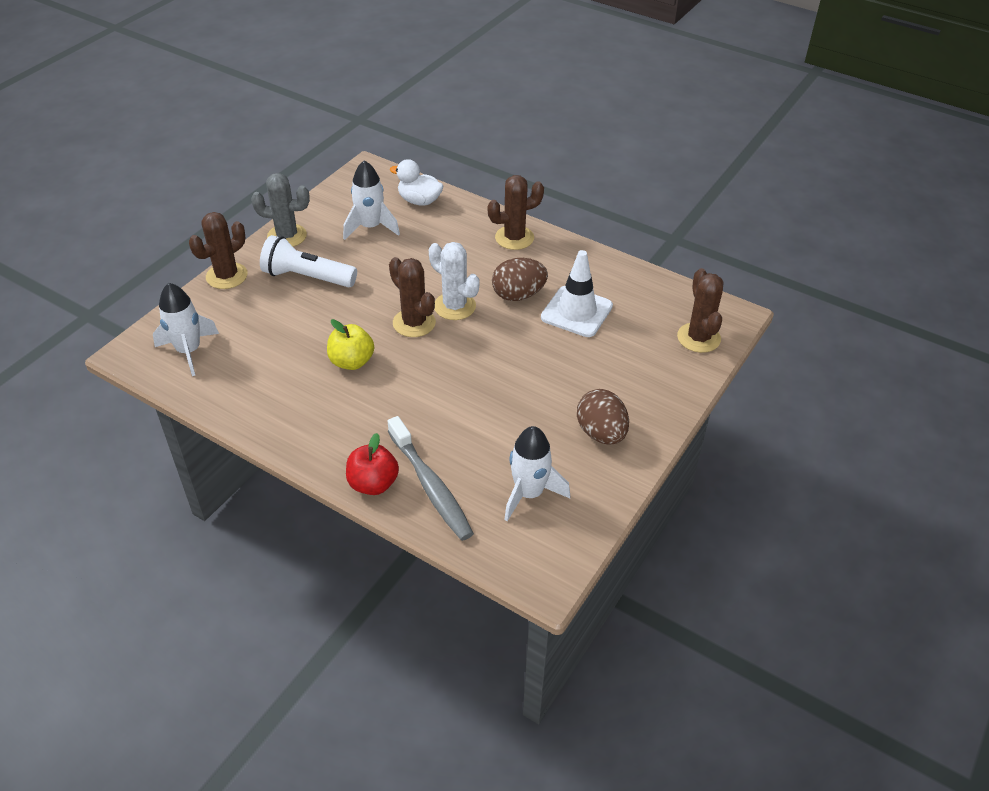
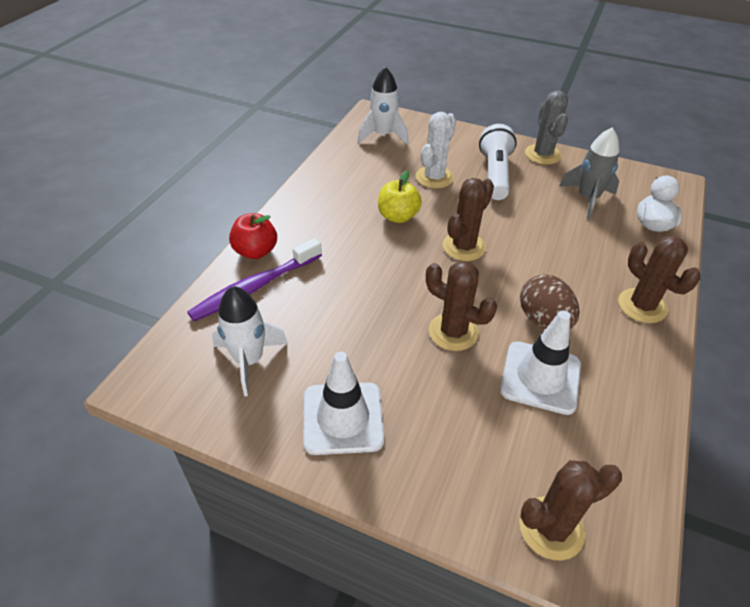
camera: 80 degrees right, 0 degrees up
(226, 276) = (475, 135): brown cactus -> brown cactus (453, 332)
(370, 227) = (587, 199): white rocket -> grey rocket
(431, 486) = (255, 287): grey toothbrush -> purple toothbrush
(454, 306) = (501, 272): white cactus -> white cactus (434, 177)
(601, 433) = (343, 418): brown egg -> white traffic cone

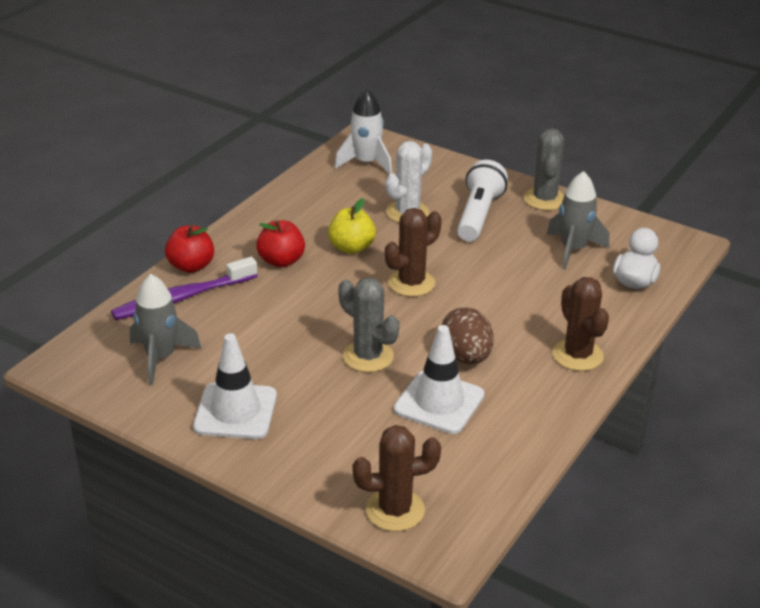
camera: 10 degrees right, 10 degrees down
(249, 360) = (161, 358): white rocket -> grey rocket
(339, 237) = (281, 261): none -> red apple
(453, 332) = (368, 356): brown cactus -> grey cactus

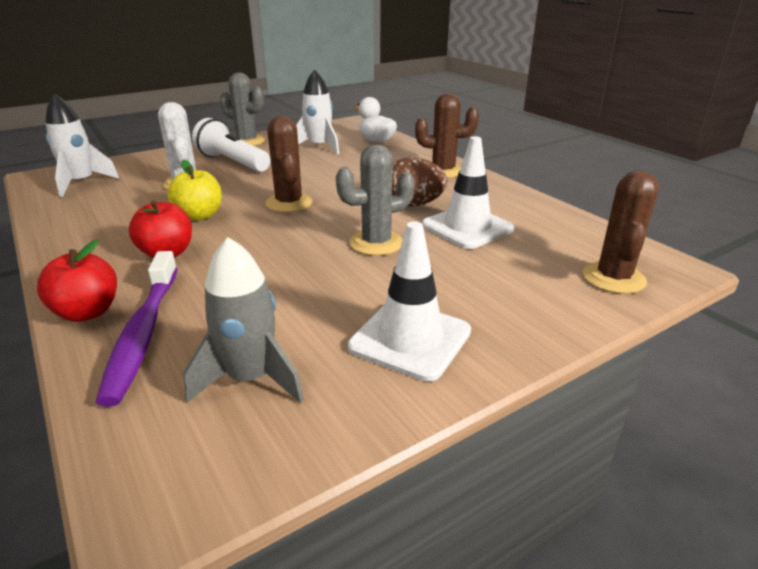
camera: 65 degrees left, 5 degrees down
(573, 250) = (319, 147): grey rocket -> white rocket

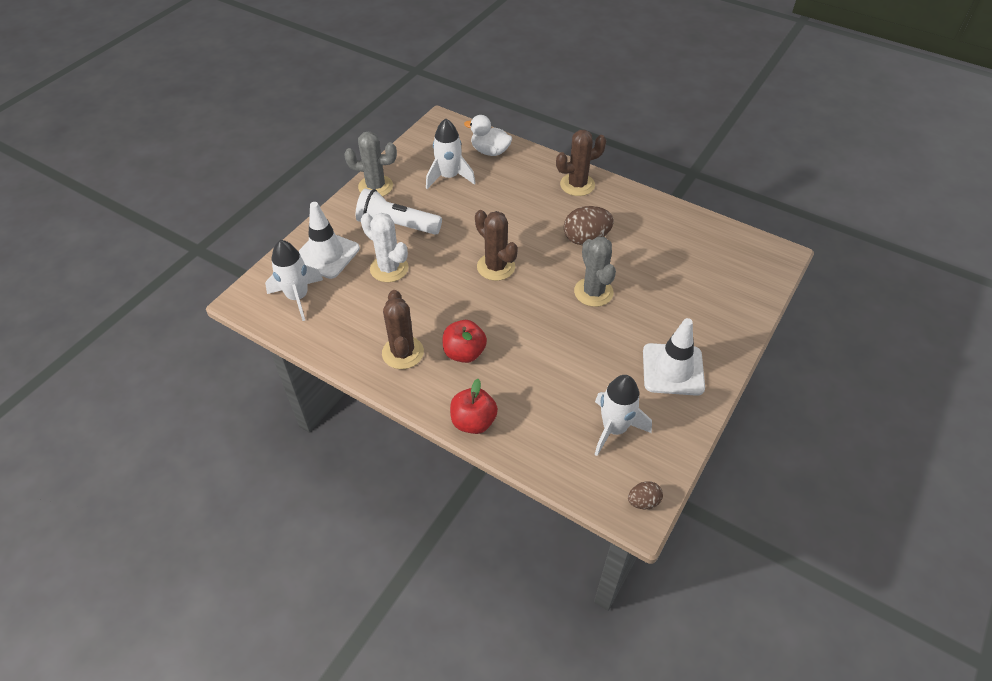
camera: 25 degrees left, 20 degrees up
(143, 333) = (525, 423): purple toothbrush -> none
(179, 499) = (643, 501): none -> brown egg
(199, 215) = (444, 305): yellow apple -> none
(250, 379) = (614, 429): grey rocket -> white rocket
(376, 243) = (593, 292): grey cactus -> grey cactus turned 60 degrees counterclockwise
(467, 227) = (639, 254): white traffic cone -> white traffic cone (326, 254)
(613, 278) = (750, 277): brown cactus -> brown cactus (403, 353)

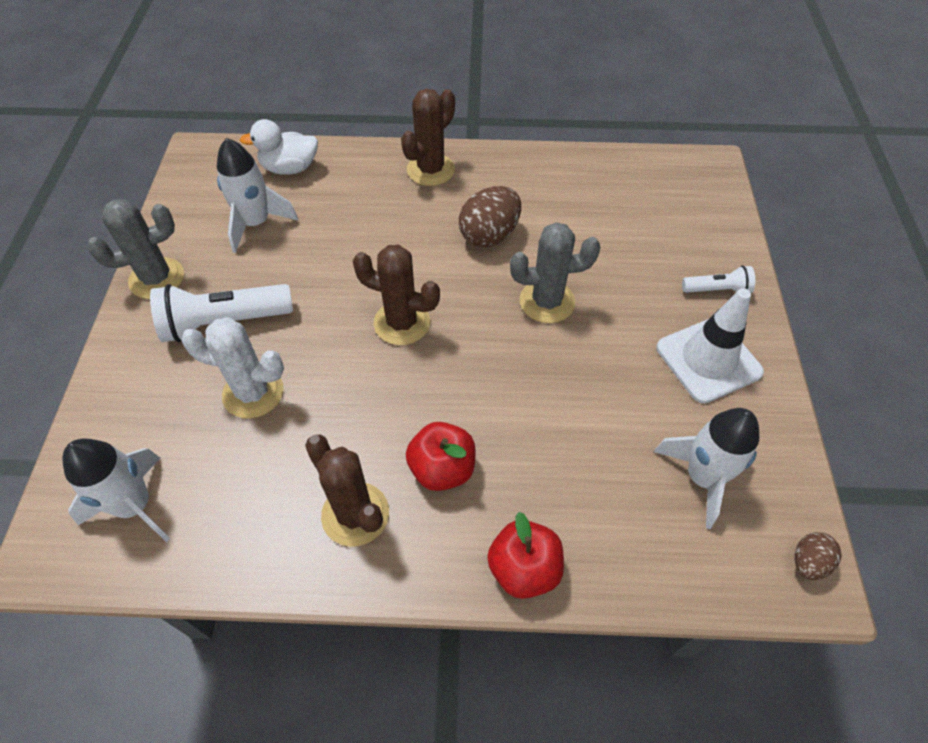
camera: 30 degrees left, 5 degrees up
(326, 254) = (141, 415): white traffic cone -> none
(593, 292) = (547, 302): grey cactus -> grey cactus turned 45 degrees counterclockwise
(714, 332) = (717, 290): none -> white flashlight

